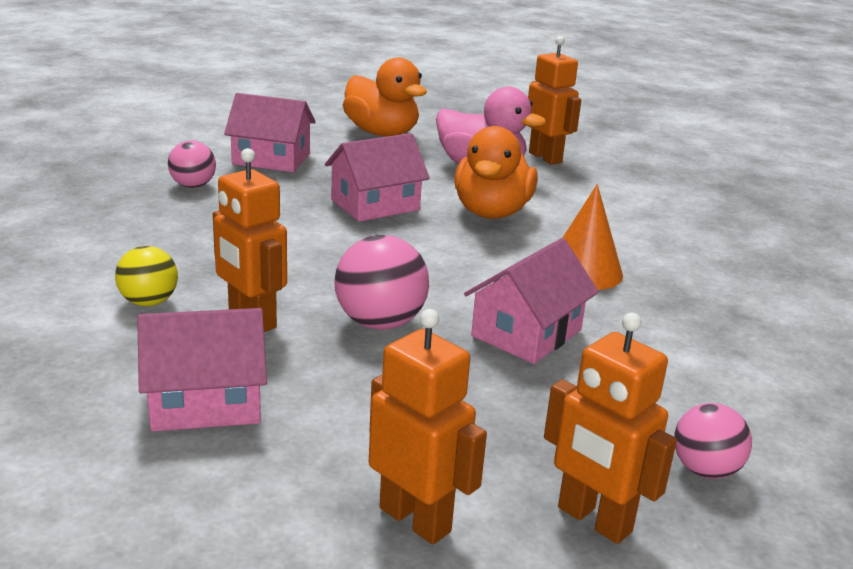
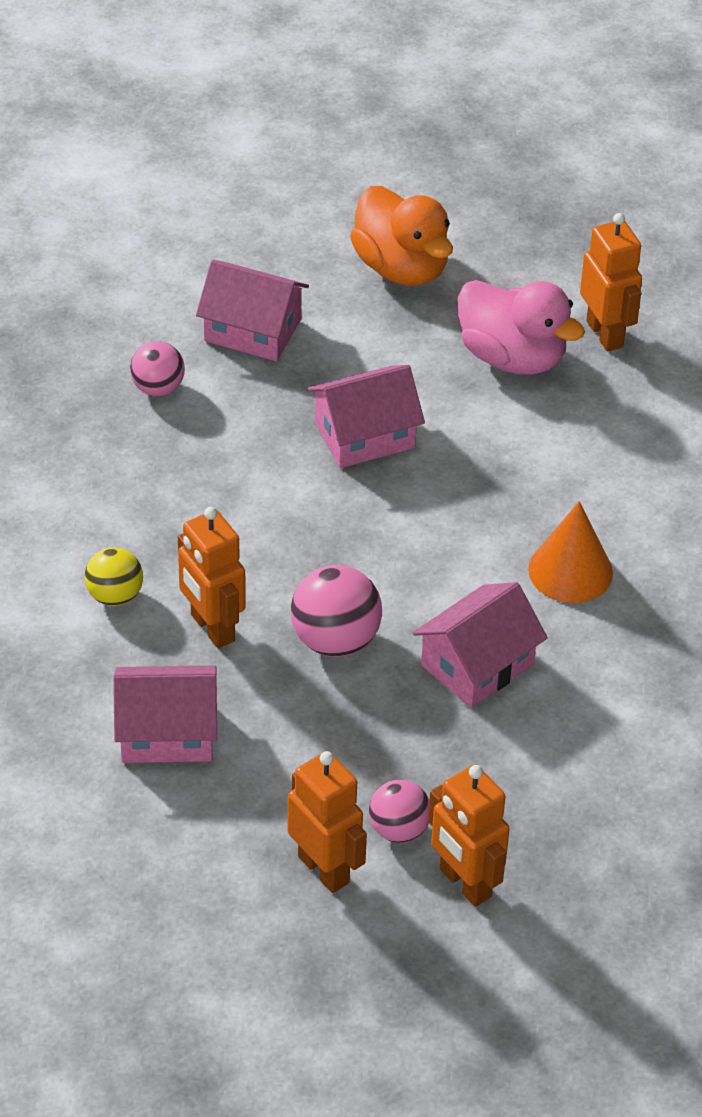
camera: 10 degrees right, 20 degrees up
(492, 212) = (499, 456): orange duck -> none
(705, 470) = (579, 844): pink ball -> pink ball (398, 829)

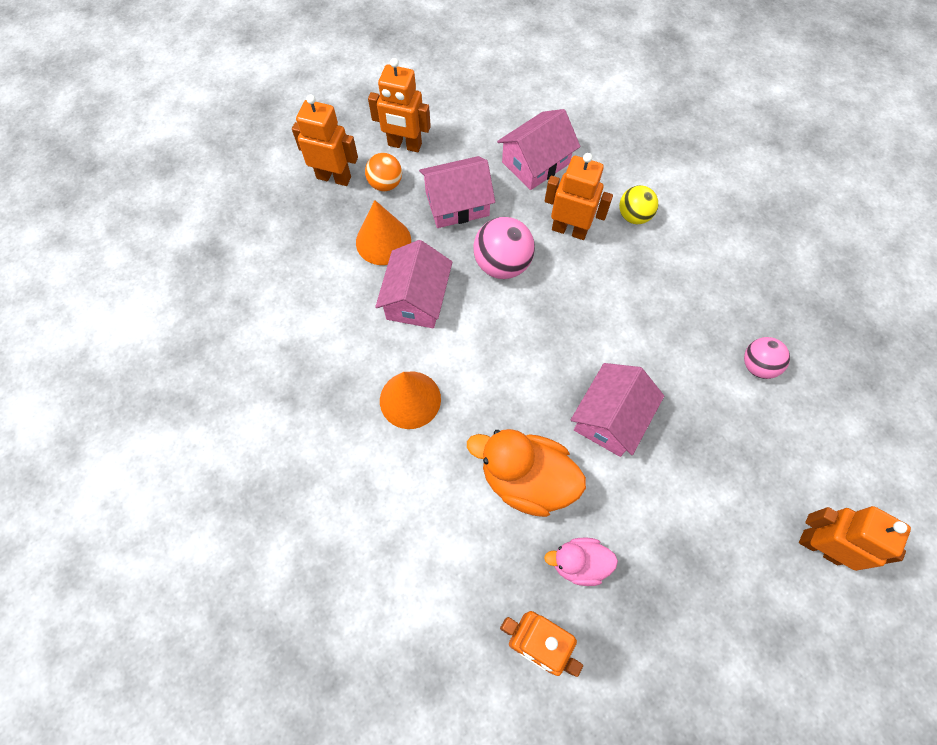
camera: 145 degrees right, 20 degrees up
(252, 330) = (756, 456): pink house -> pink house (457, 204)
(273, 249) = (820, 546): none -> orange robot
(398, 829) = (385, 184): pink ball -> orange ball
(401, 268) = (725, 599): orange duck -> orange duck (526, 480)
(463, 756) = (383, 241): none -> orange cone
(512, 357) = (579, 563): pink duck -> pink duck, size x0.58

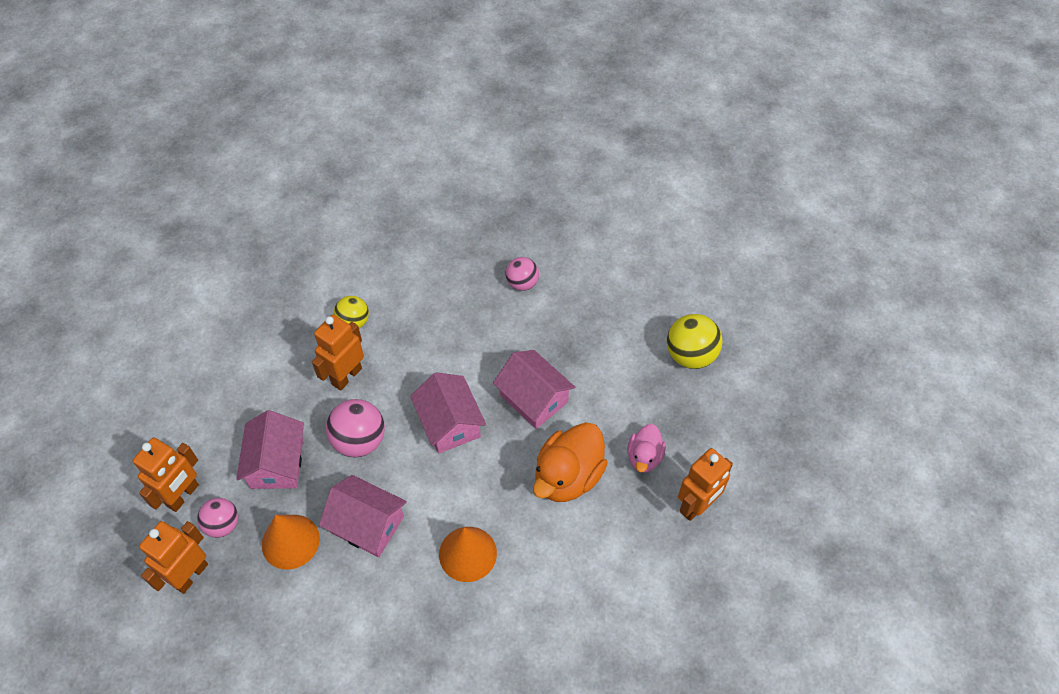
camera: 75 degrees left, 10 degrees down
(385, 184) = (223, 525): orange ball -> pink ball
(536, 163) = (262, 383): pink house -> pink house (449, 423)
(743, 594) = (690, 355): none -> yellow ball
(820, 546) = (668, 296): orange robot -> none

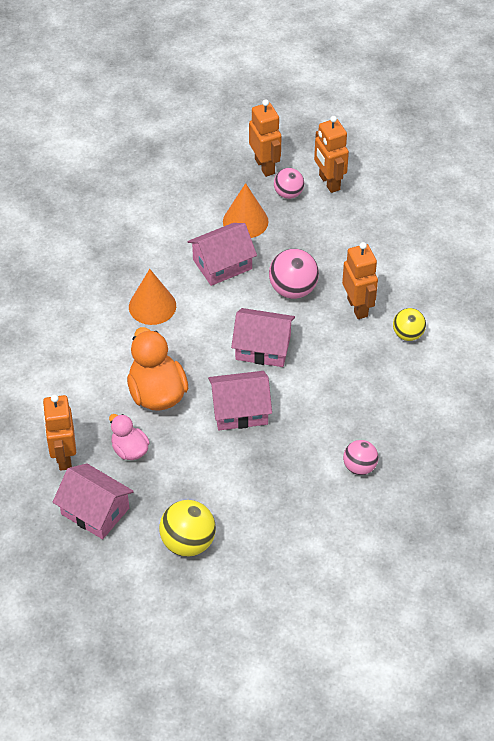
camera: 125 degrees right, 5 degrees down
(277, 463) = (313, 238): pink house -> pink house (95, 511)

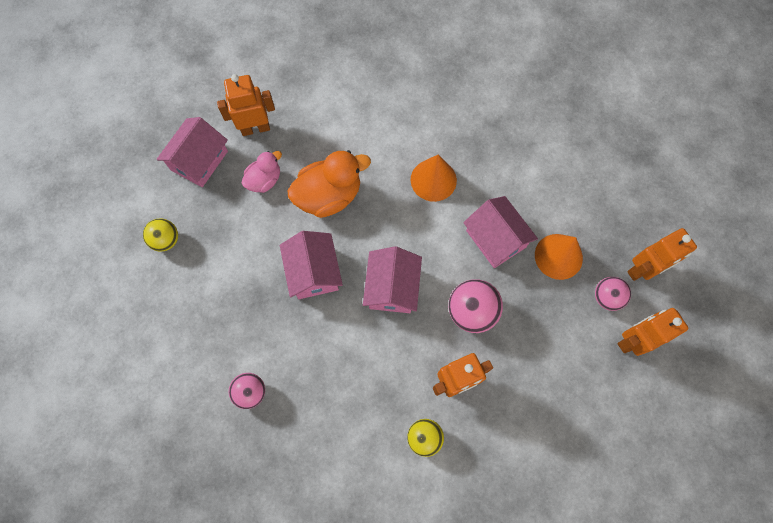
camera: 85 degrees right, 20 degrees up
(188, 542) = (166, 240): yellow ball -> yellow ball, size x0.65

